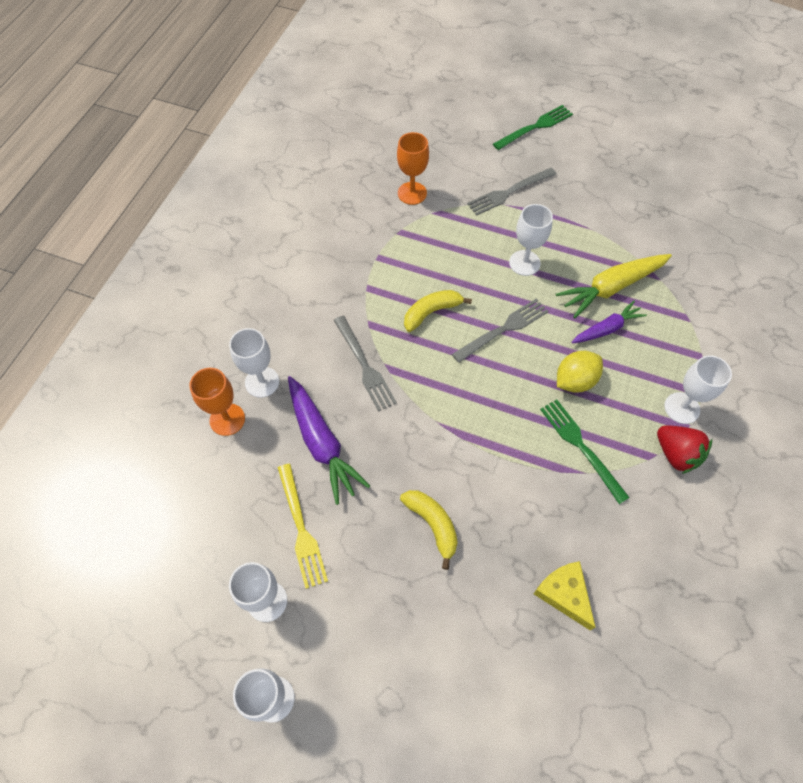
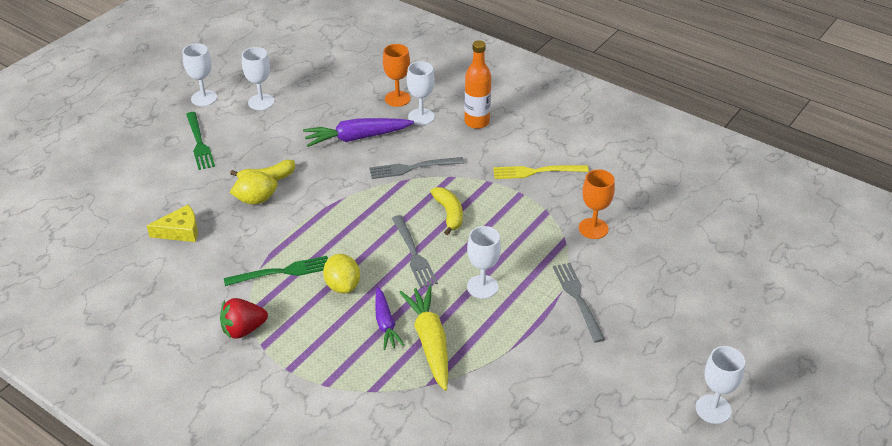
camera: 105 degrees right, 20 degrees down
(261, 321) = (477, 122): none -> orange bottle
(301, 530) = (298, 121): yellow fork -> yellow fork (535, 172)
(476, 522) = (256, 200): none -> yellow lemon
(536, 127) = (674, 347): green fork -> green fork (199, 143)
(682, 408) = (282, 349): white goblet -> white goblet (713, 409)

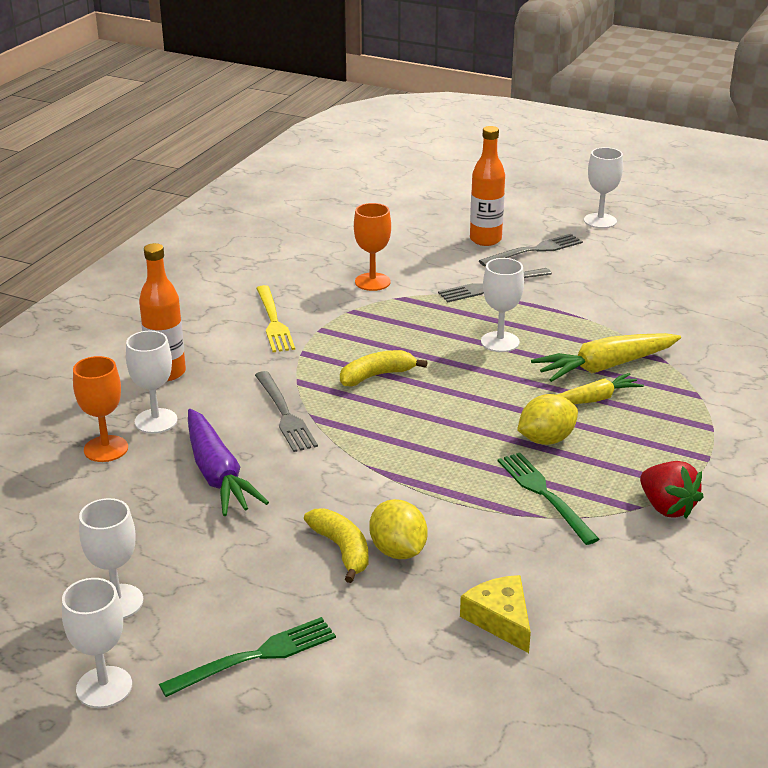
camera: 100 degrees left, 10 degrees down
(385, 324) = (594, 399): purple carrot -> yellow carrot
(414, 254) = (464, 393): grey fork -> grey fork (535, 250)
(670, 311) = (485, 240): none -> orange bottle

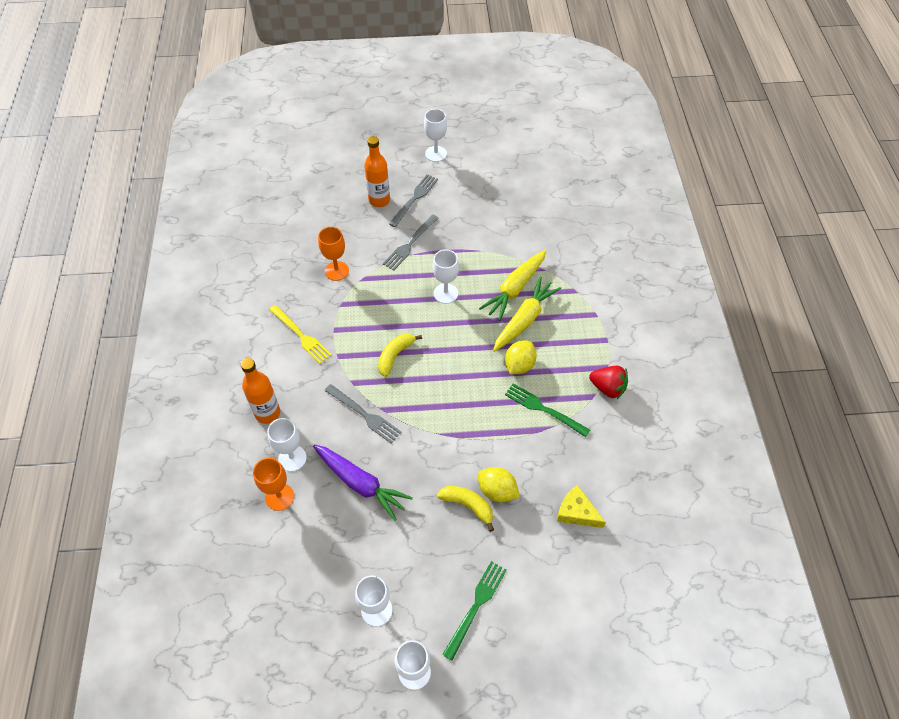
camera: 30 degrees left, 25 degrees up
(594, 399) = (524, 319): yellow carrot -> yellow carrot, size x1.59

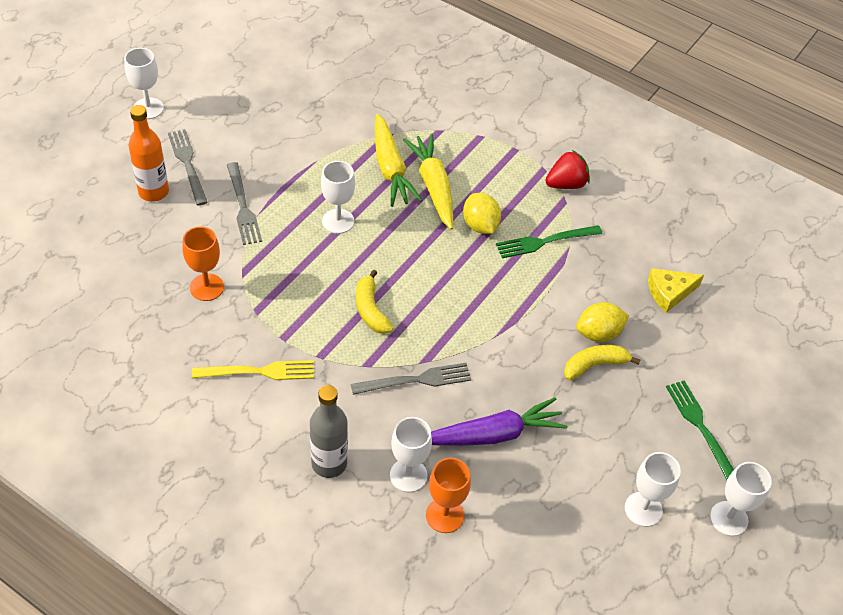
camera: 55 degrees left, 5 degrees down
(267, 413) = (329, 463): orange bottle -> grey bottle

